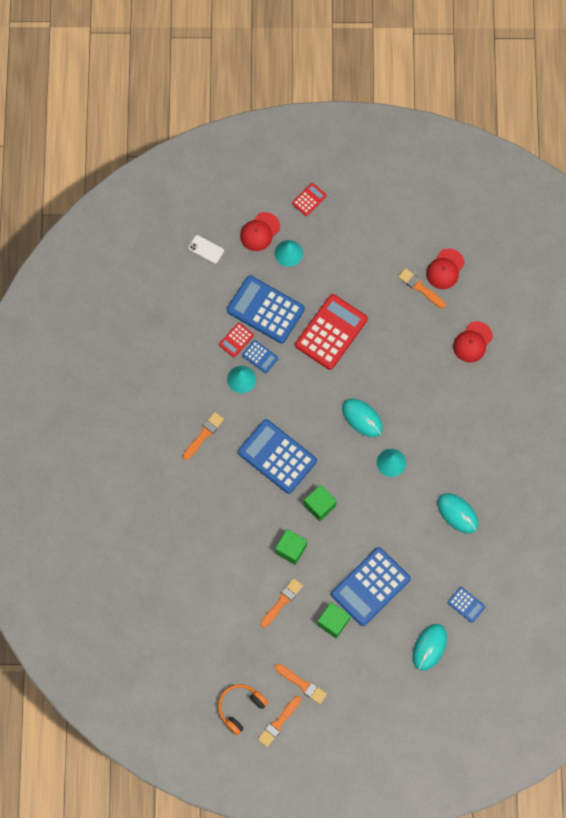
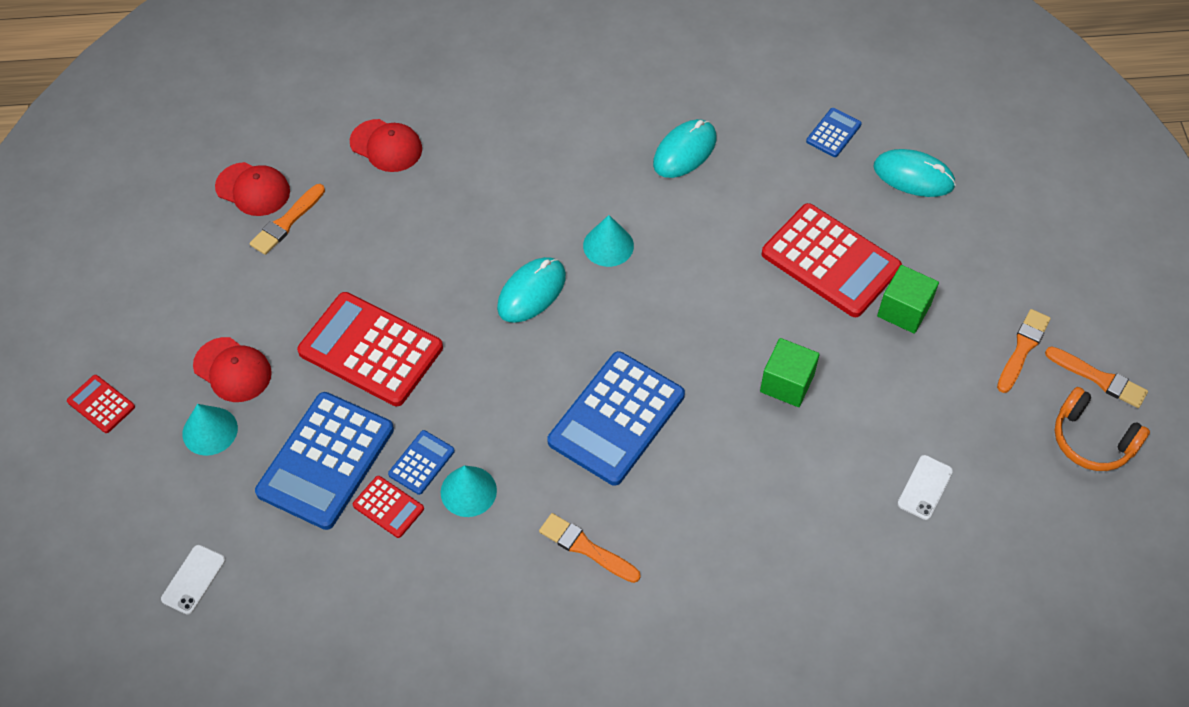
camera: 95 degrees left, 15 degrees down
(221, 611) = (924, 487): none -> white phone
(260, 232) = (162, 484): red cap -> red cap (232, 370)
(282, 601) = (885, 390): orange brush -> none
(319, 505) = (699, 345): green cube -> none
(370, 586) = (830, 261): blue calculator -> red calculator

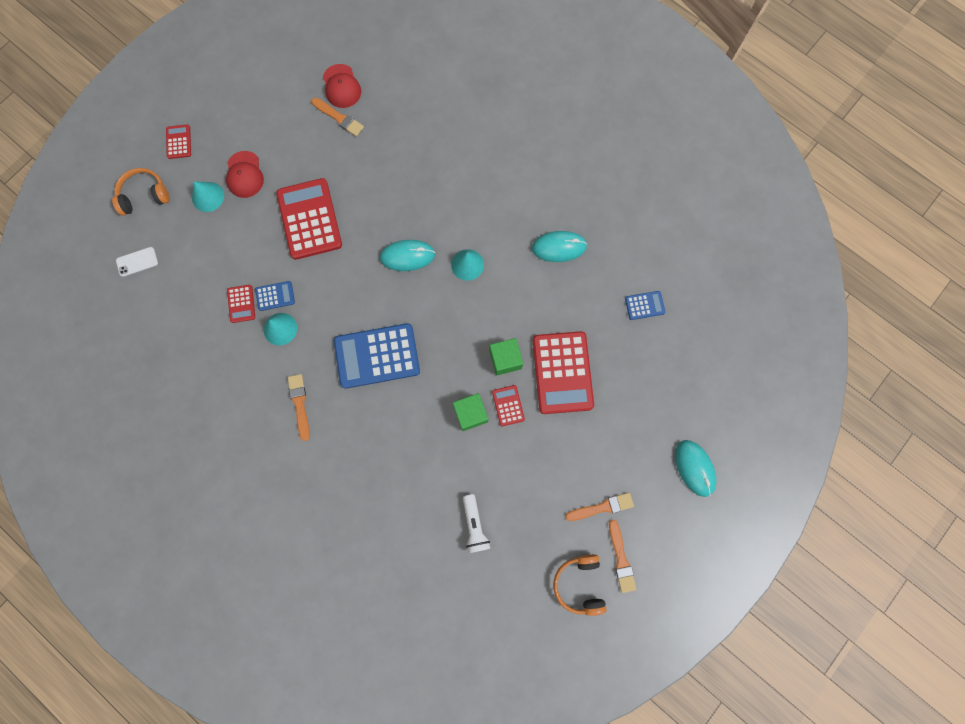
camera: 45 degrees right, 20 degrees up
(119, 499) = (144, 195): none -> orange headphones
(287, 222) = (339, 118): orange brush -> orange brush turned 135 degrees counterclockwise
(326, 461) = (238, 257): blue calculator -> none
(386, 146) = (423, 116): red cap -> none
(815, 340) = (508, 405): none -> red calculator
(904, 310) = (568, 432): green cube -> green cube (505, 359)
(913, 176) = (657, 367): turquoise mouse -> turquoise mouse (694, 468)
(924, 487) = (474, 526): white phone -> white flashlight

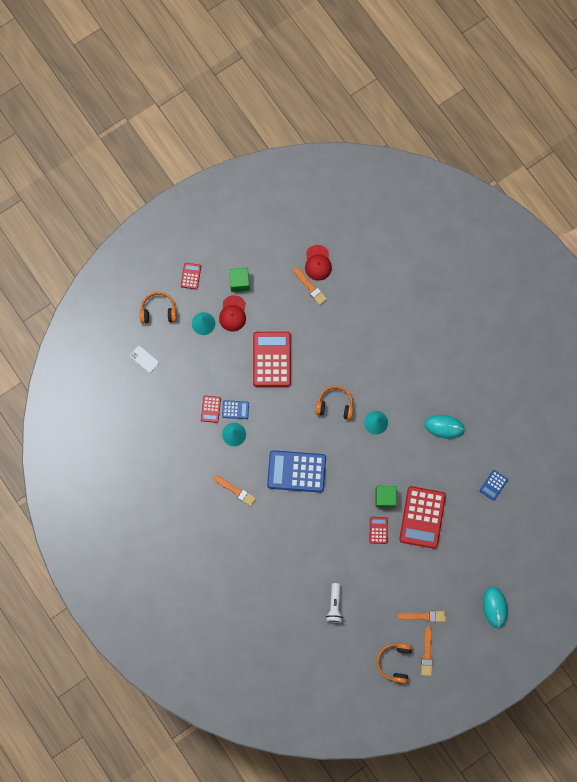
camera: 15 degrees right, 0 degrees up
(137, 262) = (144, 359): white phone -> white phone turned 45 degrees clockwise
(299, 404) = (236, 491): orange brush -> orange brush turned 120 degrees clockwise
(407, 256) = (335, 405): turquoise mouse -> orange headphones
(470, 414) = (351, 529): green cube -> green cube (239, 282)
(644, 305) = (493, 485): blue calculator -> blue calculator turned 120 degrees clockwise

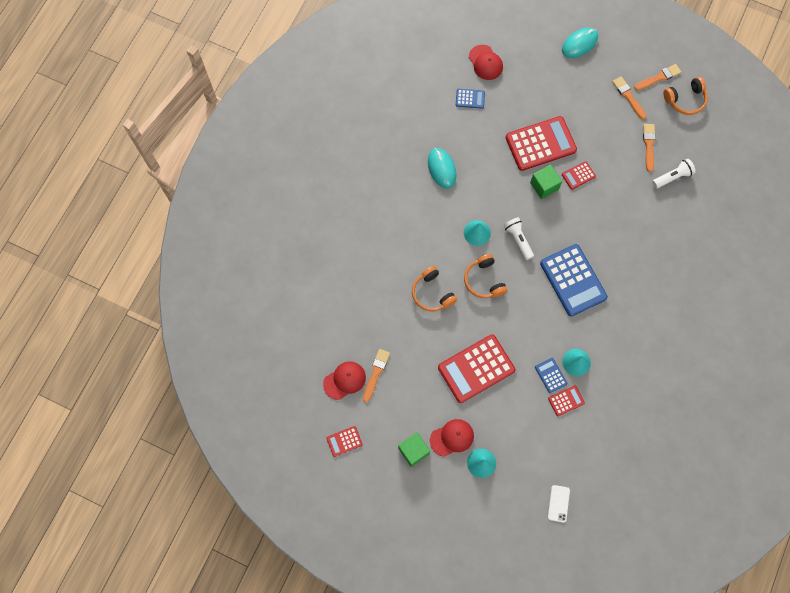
camera: 120 degrees left, 5 degrees down
(158, 311) = (497, 520): orange headphones -> orange headphones (432, 293)
(191, 276) = (437, 508): red calculator -> red calculator (344, 441)
(236, 491) = (630, 327): orange brush -> orange brush (649, 145)
(352, 450) = (518, 239): none -> white flashlight
(519, 517) = (485, 62): none -> red cap

